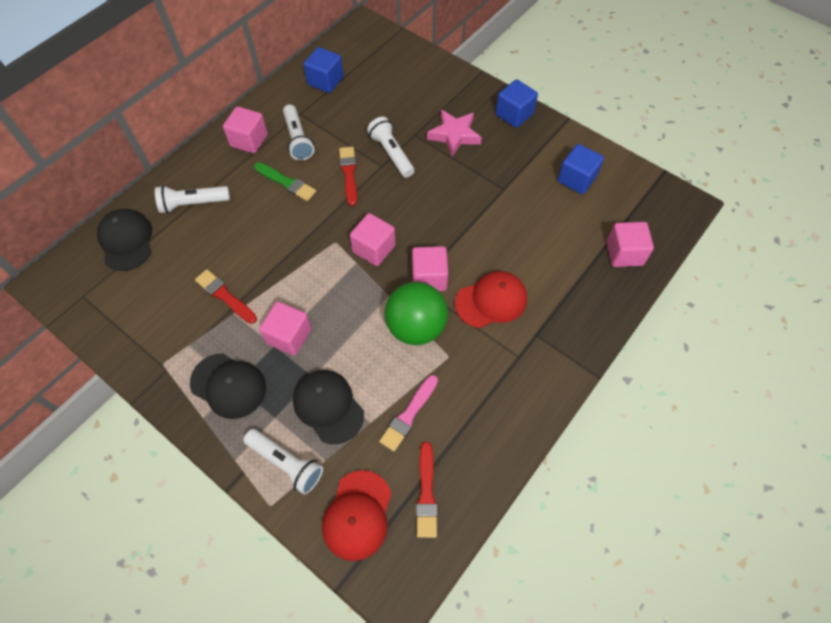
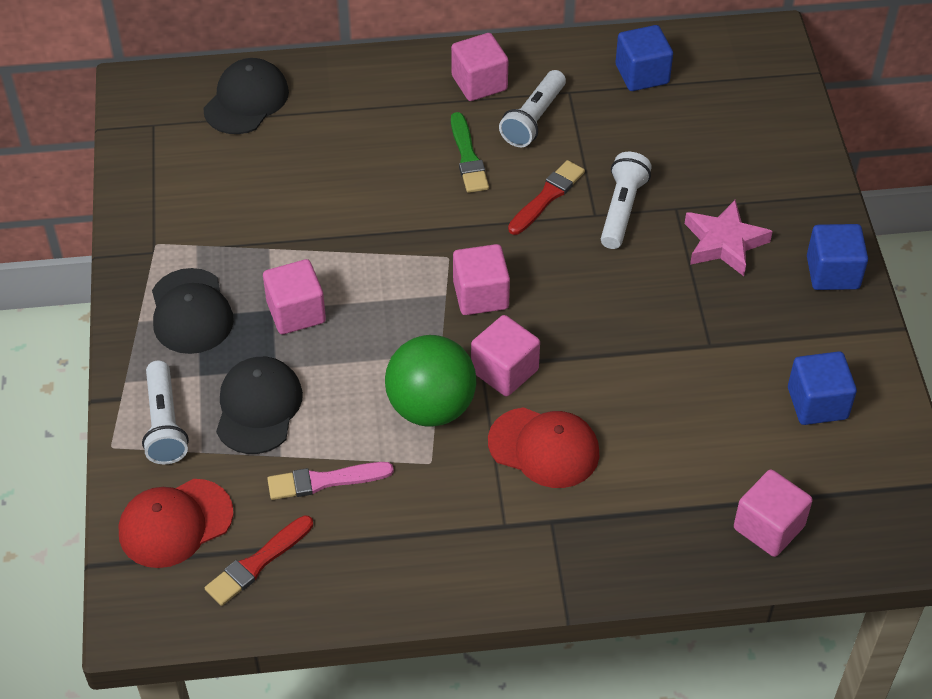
camera: 45 degrees right, 10 degrees down
(193, 204) = (348, 110): white flashlight -> none
(225, 296) = (279, 226): red brush -> none

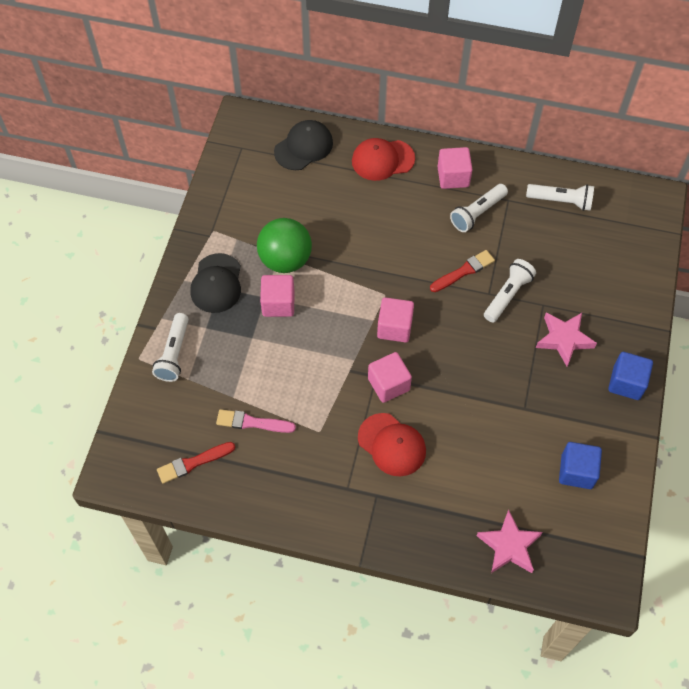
camera: 20 degrees right, 10 degrees up
(175, 523) = (156, 421): red cap -> red cap (382, 160)
(258, 407) = (232, 361): black cap -> none
(431, 407) = (334, 394): green ball -> green ball (285, 260)
(468, 157) = (425, 228): green brush -> none
(642, 74) = (561, 201): blue cube -> white flashlight
(768, 527) = (509, 546): pink cube -> pink star

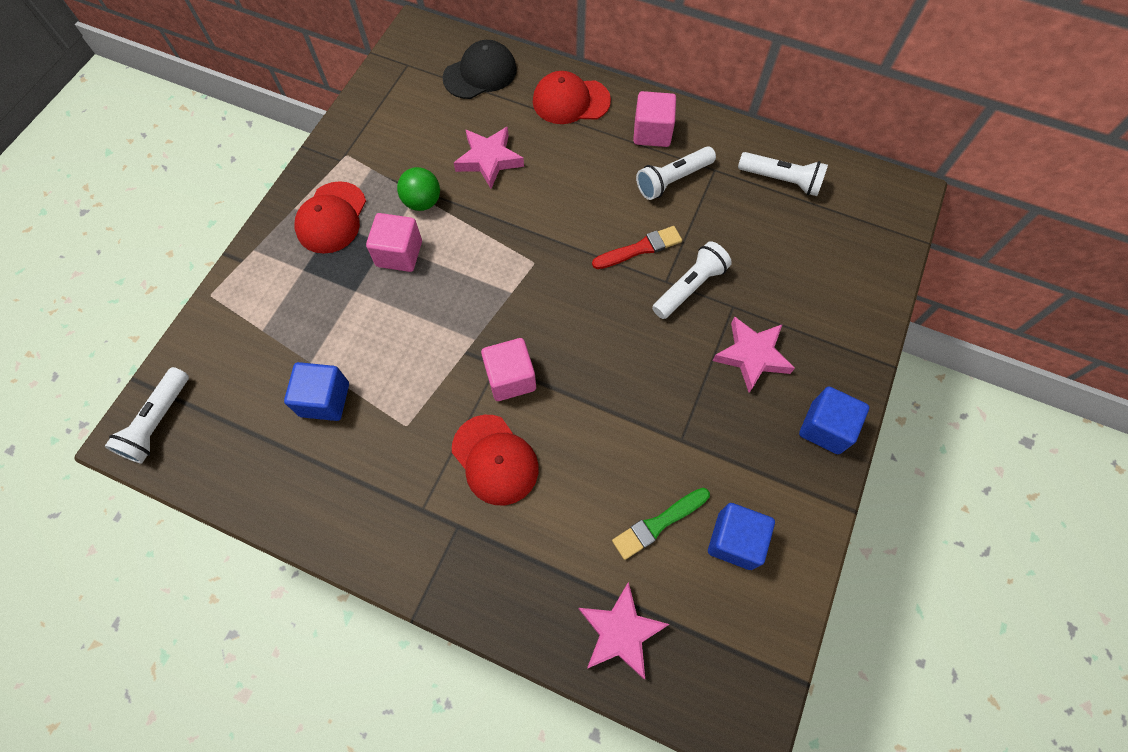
camera: 10 degrees right, 5 degrees up
(174, 353) = (254, 295): white flashlight -> white flashlight (158, 422)
(193, 463) = (235, 440): red brush -> none
(216, 283) = (331, 218): black cap -> red cap
(252, 422) = (325, 399): pink brush -> blue cube
(285, 260) = (422, 202): green ball -> green ball, size x0.61
(329, 218) = (489, 160): none -> pink star
(394, 327) = (536, 306): pink cube -> none
(520, 469) = (658, 523): none -> green brush

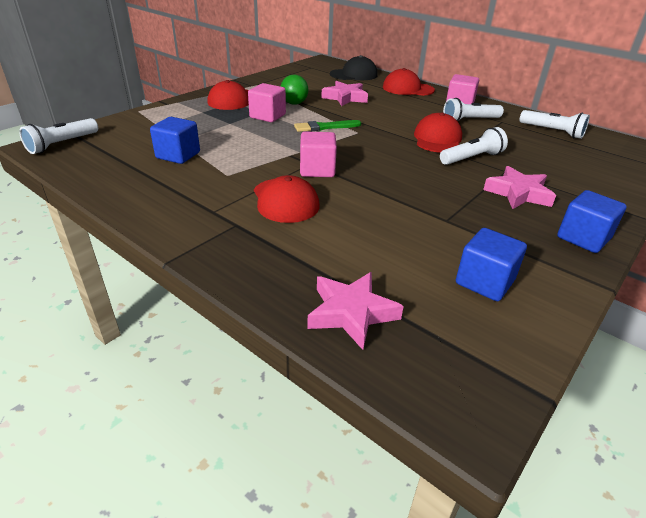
camera: 15 degrees right, 30 degrees down
(639, 249) = (437, 139): red brush -> red cap
(658, 523) = (412, 258): green brush -> green brush (325, 127)

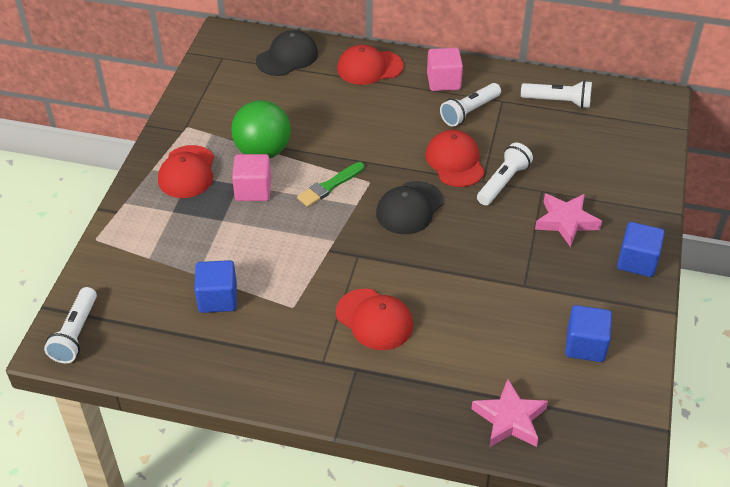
camera: 25 degrees left, 10 degrees up
(294, 103) = (263, 151): green ball -> green ball, size x1.64
(317, 170) = (372, 263): pink cube -> none
(345, 97) = (312, 116): pink star -> none
(377, 151) = (409, 208): none -> black cap

